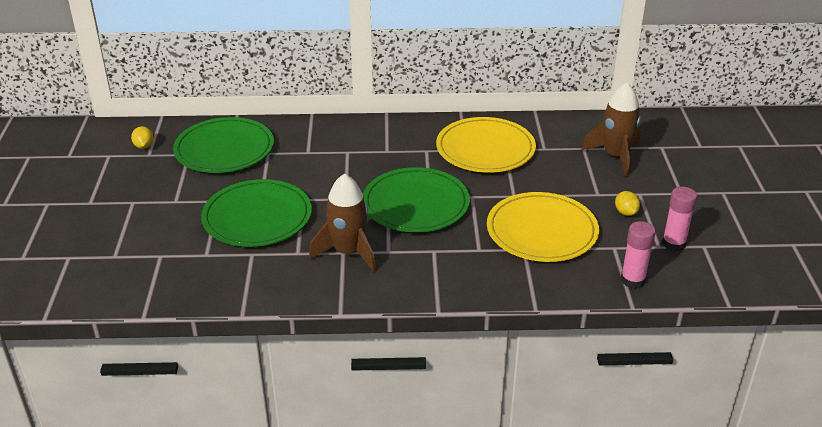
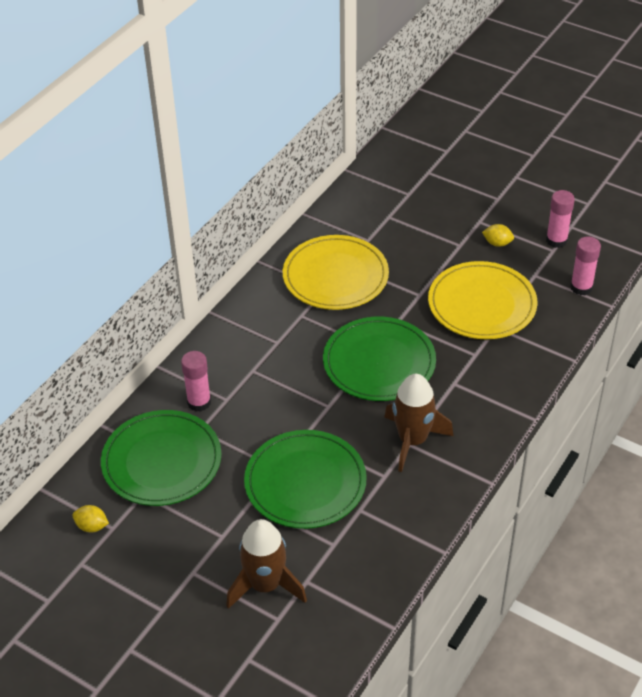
camera: 55 degrees left, 10 degrees up
(293, 142) = (199, 402): none -> pink glue stick
(615, 156) = (418, 205): brown rocket -> brown rocket (265, 585)

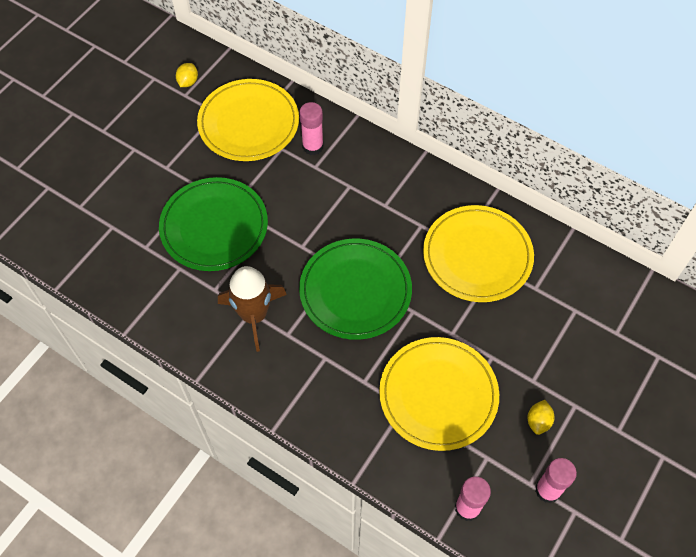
camera: 90 degrees right, 15 degrees up
(162, 461) = (248, 123): green plate -> yellow plate
(265, 585) = (113, 198): brown rocket -> none

